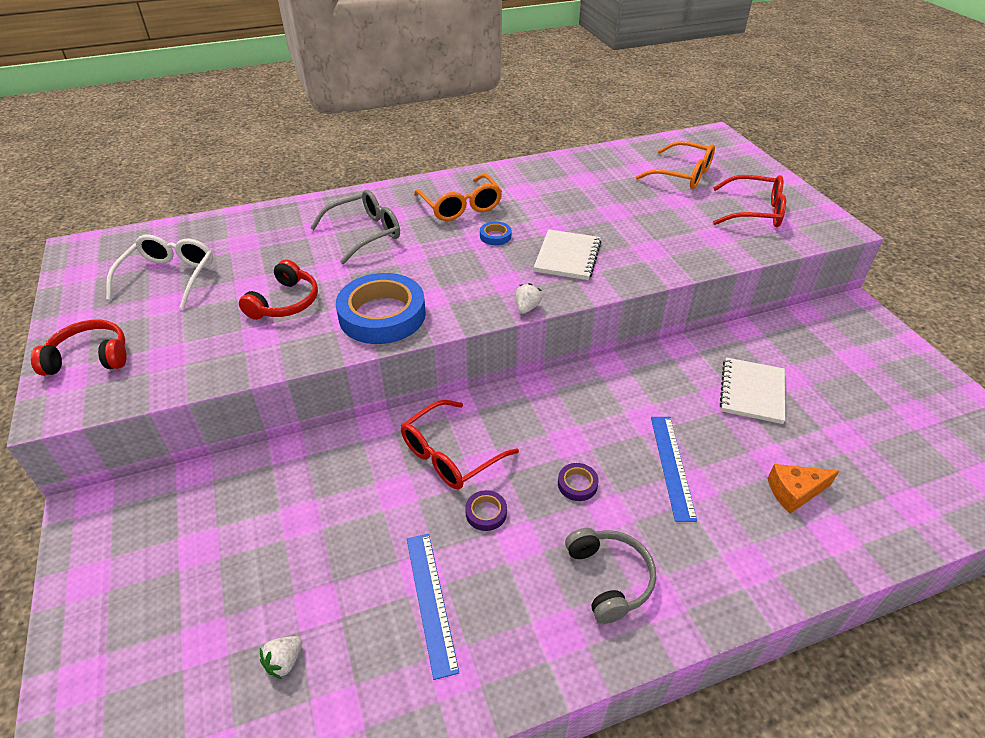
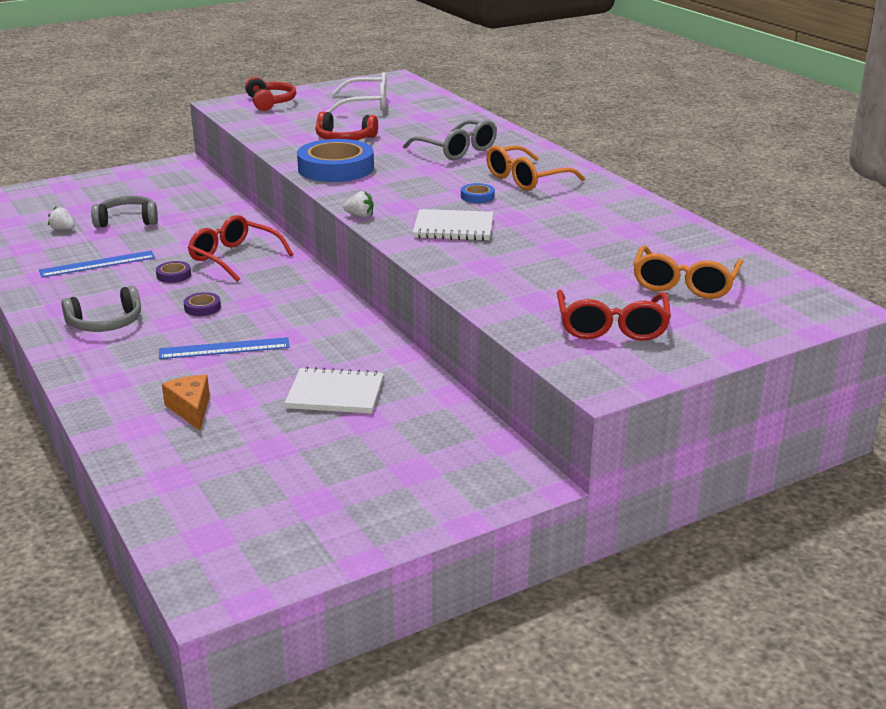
camera: 80 degrees right, 15 degrees down
(286, 573) = (127, 220): none -> grey headphones

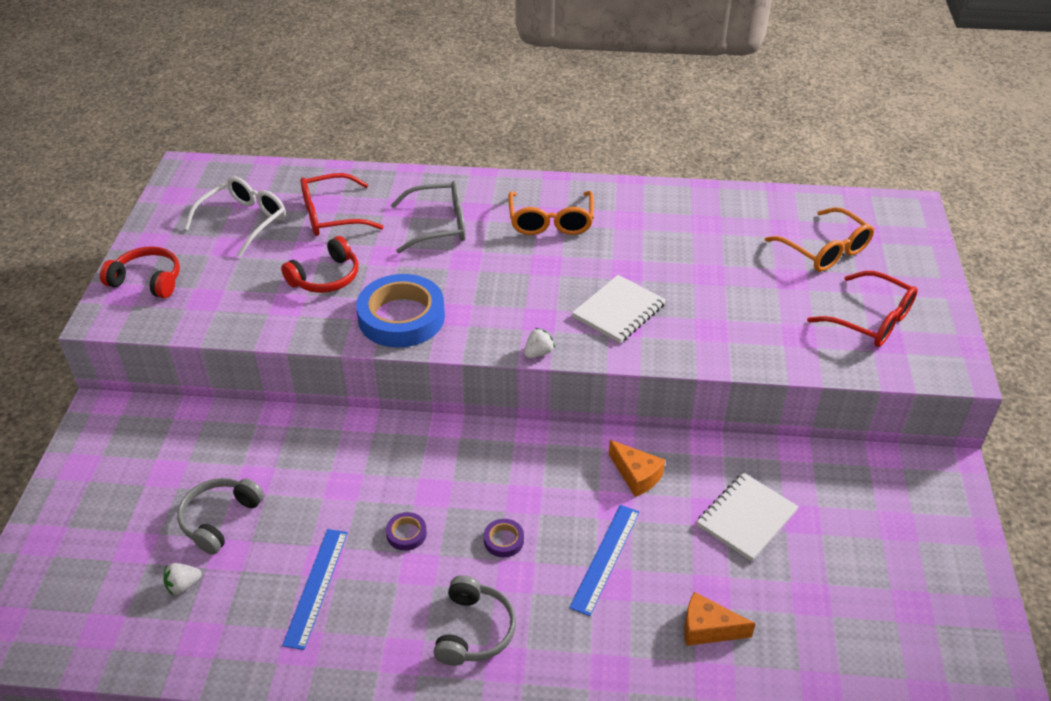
camera: 55 degrees left, 15 degrees up
(234, 257) = (408, 471): red glasses -> red glasses (331, 216)
(329, 335) = (636, 475): none -> orange cheese
(477, 196) = (562, 266): blue tape -> none

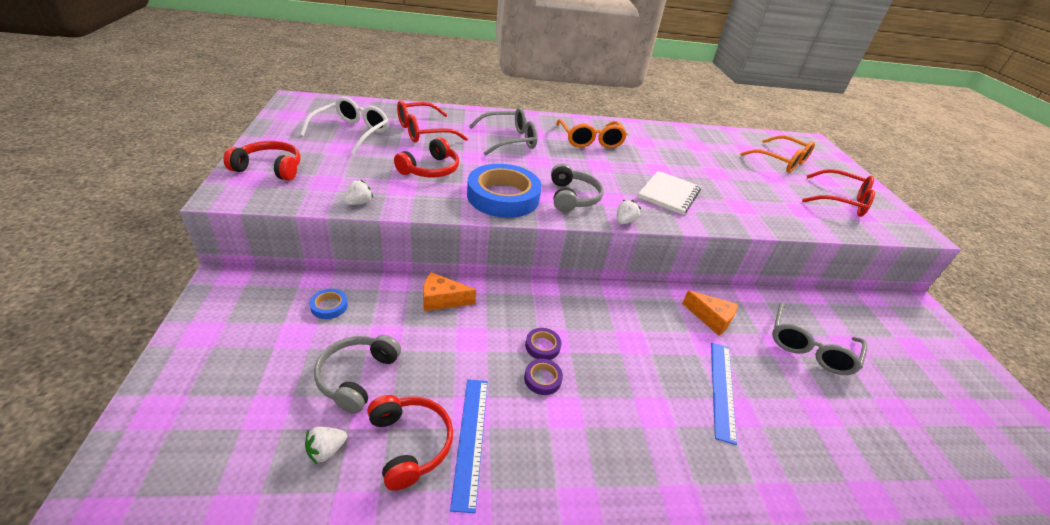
camera: 15 degrees left, 5 degrees down
(202, 442) = (329, 306): none -> blue tape
(236, 327) = (359, 203): none -> white strawberry
(258, 586) = (410, 444): none -> red headphones
(474, 630) = (640, 471): grey headphones -> grey headphones (572, 197)
(503, 540) = (630, 379): purple tape -> purple tape (542, 346)
(708, 629) = (838, 447): orange cheese -> orange cheese (442, 300)
(746, 518) = (810, 348): white notebook -> grey glasses

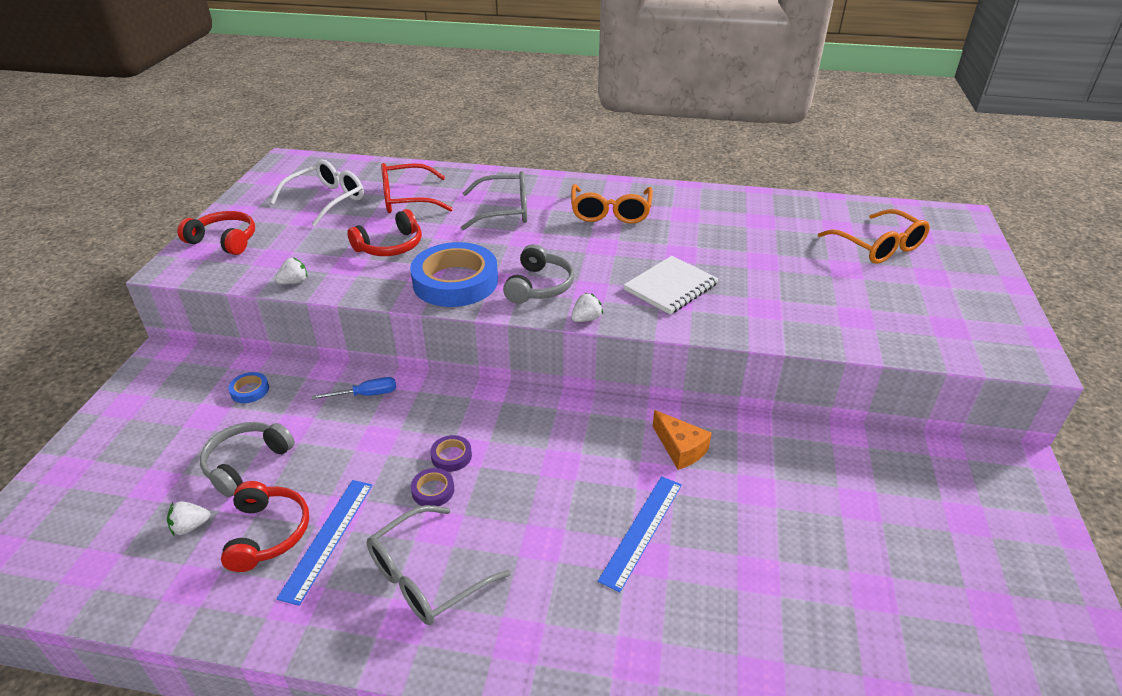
camera: 20 degrees right, 0 degrees up
(442, 300) = (366, 395): orange cheese -> blue screwdriver
(810, 348) = (797, 499): grey glasses -> grey glasses (426, 577)
(841, 201) = (931, 308): red glasses -> none

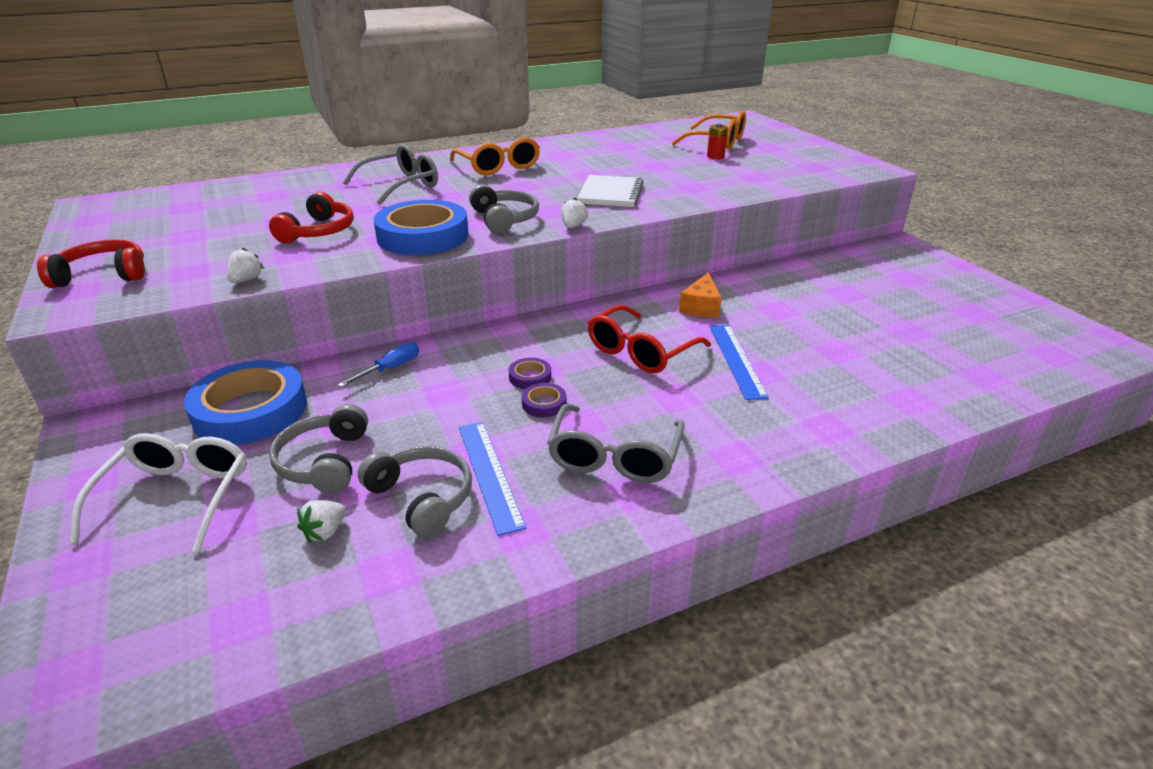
camera: 35 degrees left, 5 degrees down
(250, 390) = (250, 410): blue tape -> blue tape, size x2.38
(268, 533) = (422, 498): red headphones -> grey headphones
(327, 200) = (192, 219): white glasses -> white glasses (176, 496)
(407, 199) = (286, 200): red glasses -> red glasses (640, 351)
(680, 449) = (701, 307): orange cheese -> orange cheese turned 90 degrees clockwise
(847, 270) = (715, 156): none -> red battery

